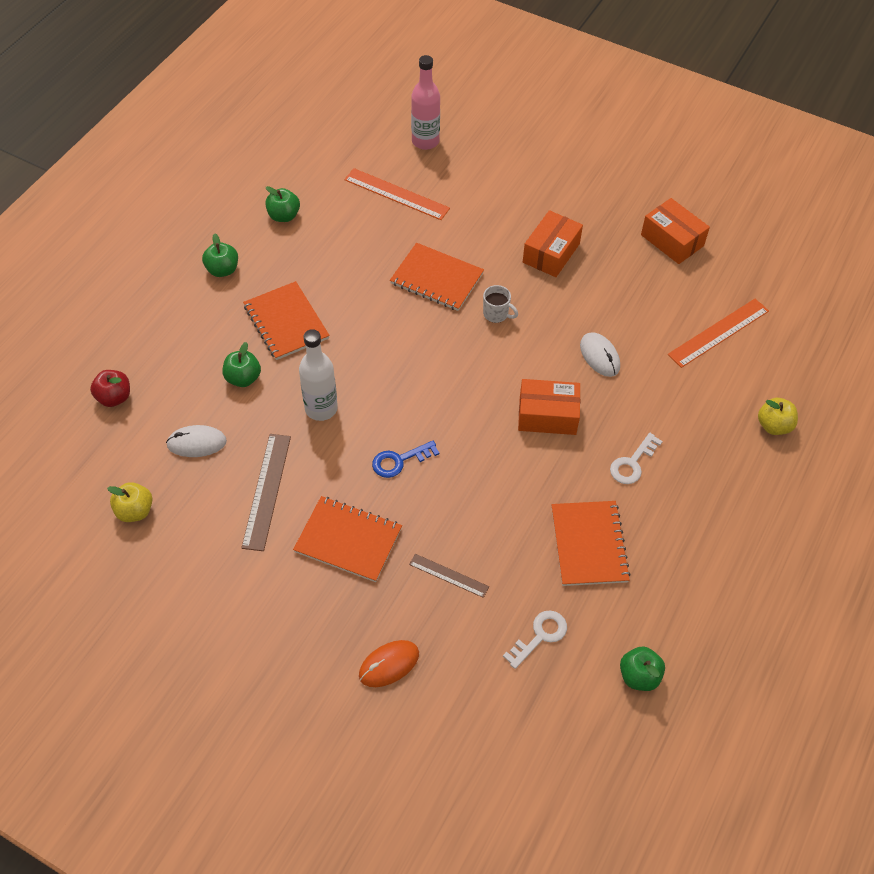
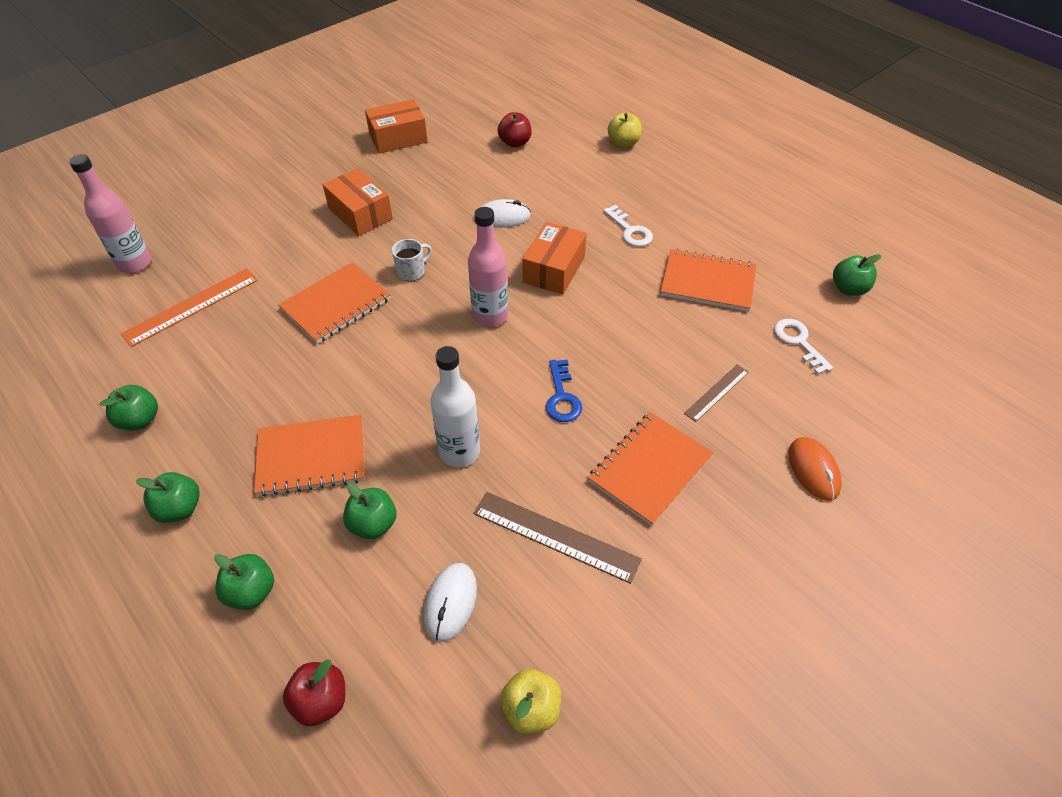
camera: 70 degrees left, 5 degrees down
(175, 333) = (251, 592): none -> green apple
(468, 385) = (490, 316): none -> pink bottle
(718, 332) = (515, 143): orange ruler -> red apple

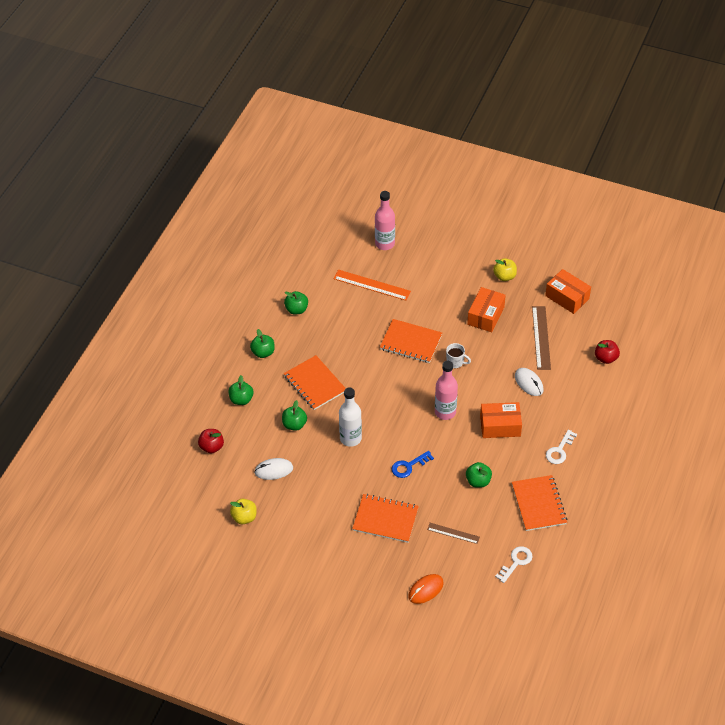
camera: 65 degrees right, 0 degrees up
(555, 536) = (326, 495): brown ruler -> brown ruler (541, 337)
(623, 143) = (648, 416): yellow apple -> yellow apple (504, 276)
(848, 289) = (580, 578): green apple -> green apple (478, 481)

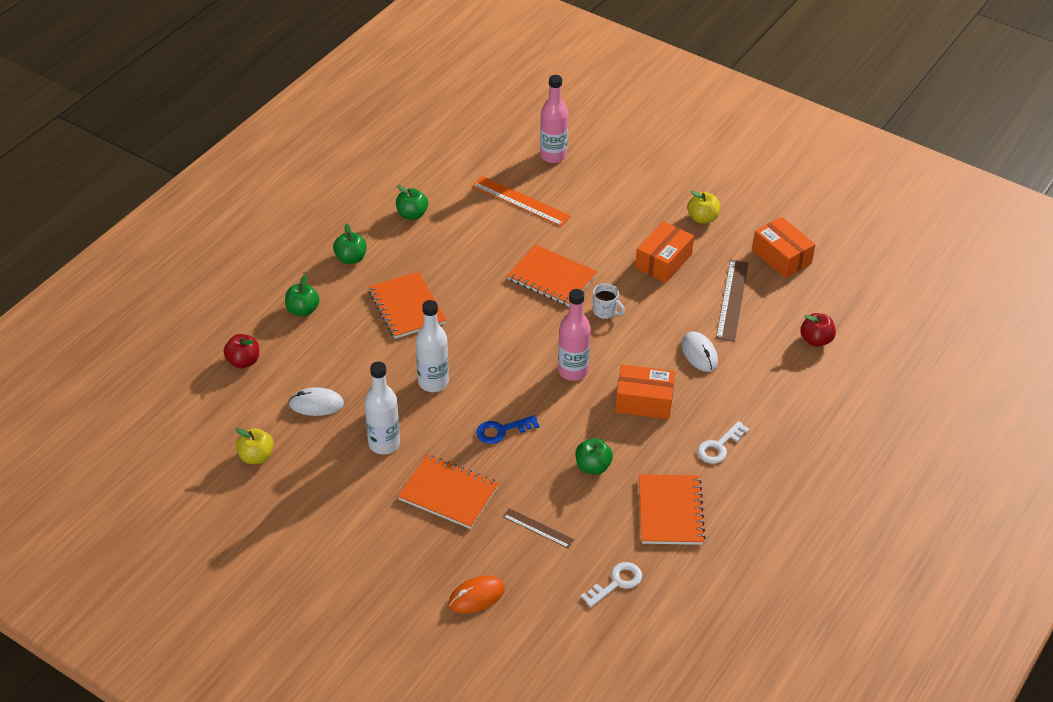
camera: 10 degrees right, 5 degrees down
(294, 424) = (363, 352): green apple -> none
(330, 491) = (384, 443): none -> white bottle

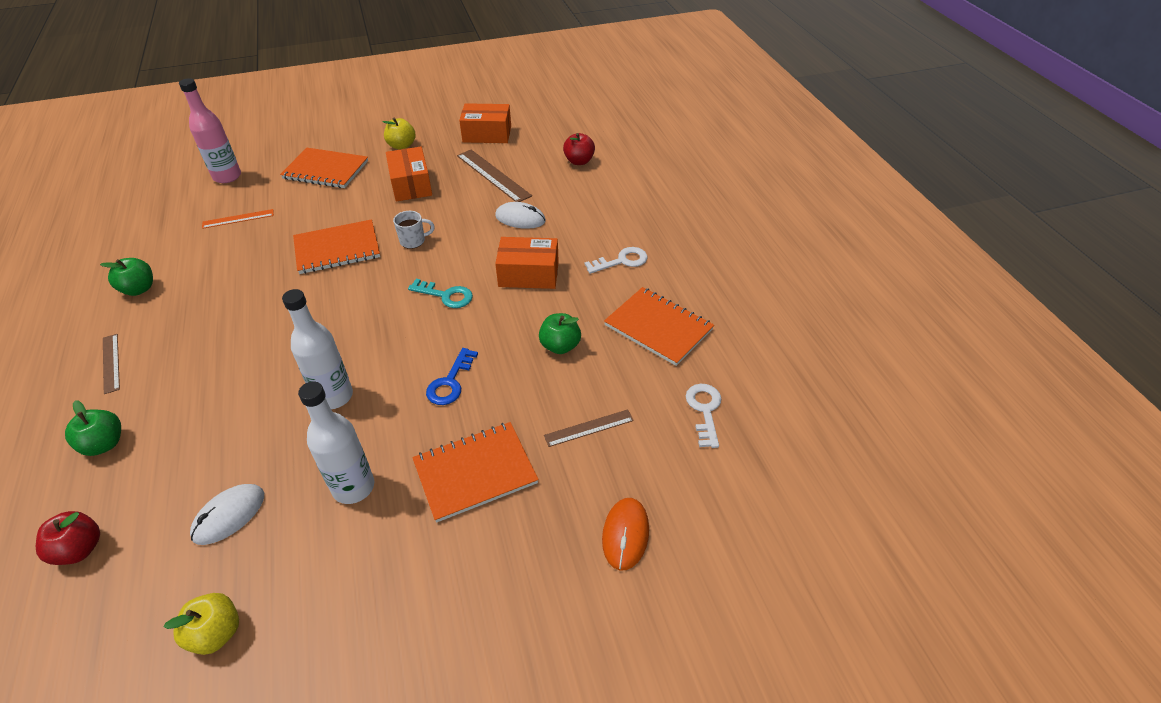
camera: 50 degrees left, 0 degrees up
(351, 258) = (111, 363): green apple -> brown ruler
(407, 307) = (226, 359): orange notebook -> orange notebook (326, 170)
(521, 201) = (238, 219): orange ruler -> orange ruler, size x0.59
(573, 371) = (446, 295): pink bottle -> turquoise key
(644, 401) = (528, 274): orange box -> orange box turned 45 degrees clockwise
(719, 446) = (621, 261): white key -> white key turned 105 degrees counterclockwise

